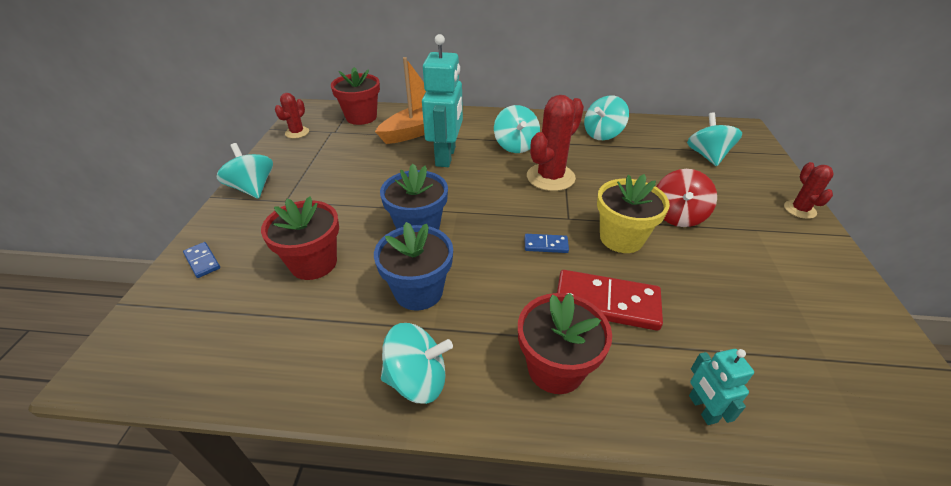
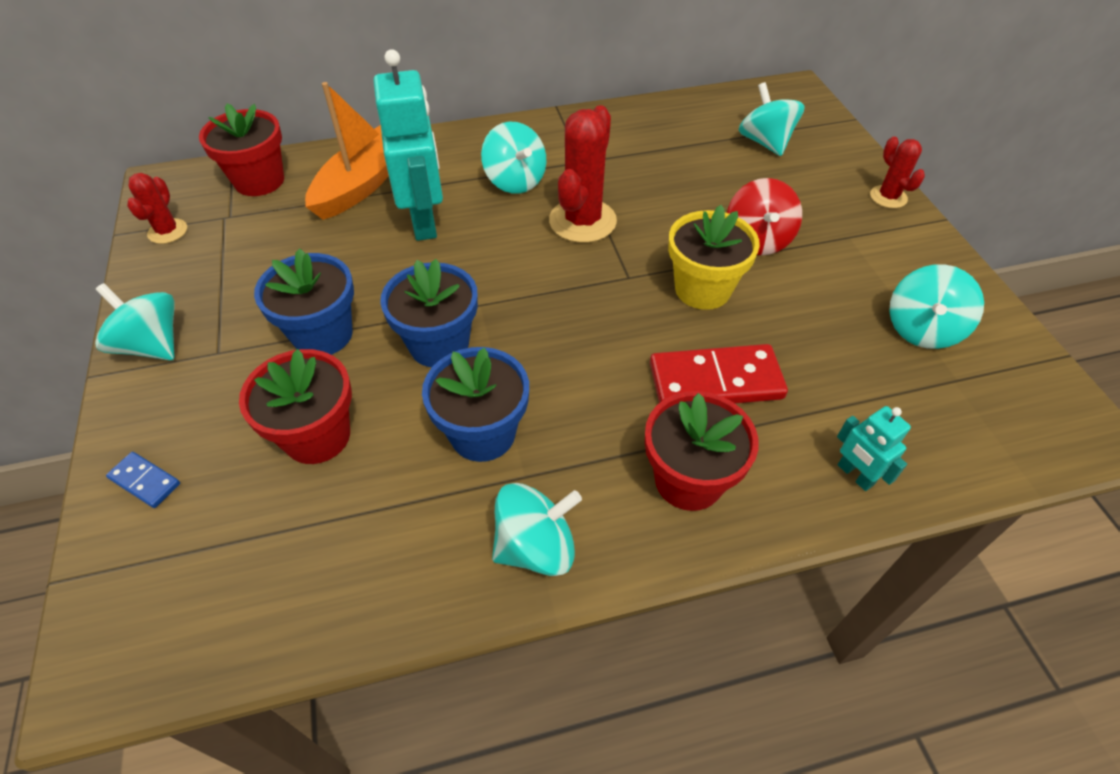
camera: 20 degrees left, 10 degrees up
(350, 205) = (323, 334): none -> blue flower pot
(546, 245) = (615, 323): blue domino -> none
(602, 134) = (625, 136): turquoise spinning top -> turquoise spinning top (922, 329)

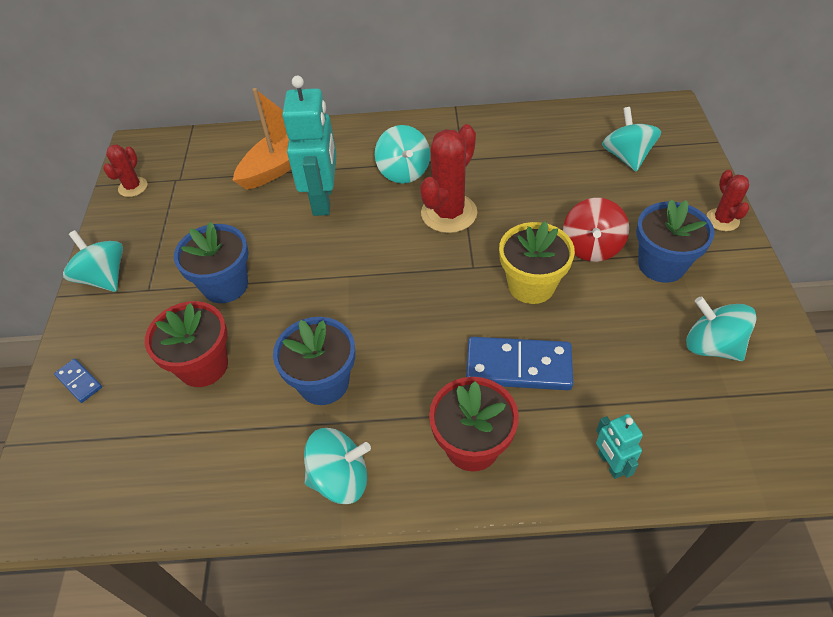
camera: 15 degrees right, 0 degrees up
(259, 181) = (207, 151): red flower pot -> none
(439, 344) = (309, 305): blue flower pot -> blue flower pot (661, 265)
(715, 381) = (518, 366): red domino -> blue domino
(922, 329) = (711, 346): turquoise spinning top -> turquoise spinning top turned 90 degrees clockwise

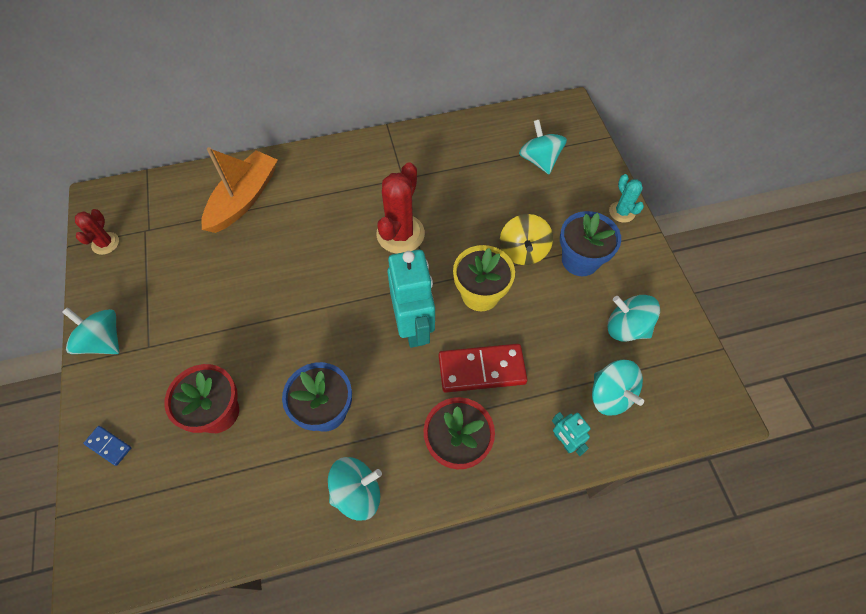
camera: 15 degrees left, 10 degrees up
(225, 285) = (218, 332): blue flower pot -> none
(323, 199) = (288, 234): turquoise robot -> turquoise robot (414, 326)
(403, 171) = (353, 197): turquoise spinning top -> turquoise spinning top (610, 395)
(518, 366) = (481, 370): blue domino -> red domino
(591, 247) = (523, 251): red spinning top -> yellow spinning top
(722, 220) = (622, 212): red cactus -> turquoise cactus

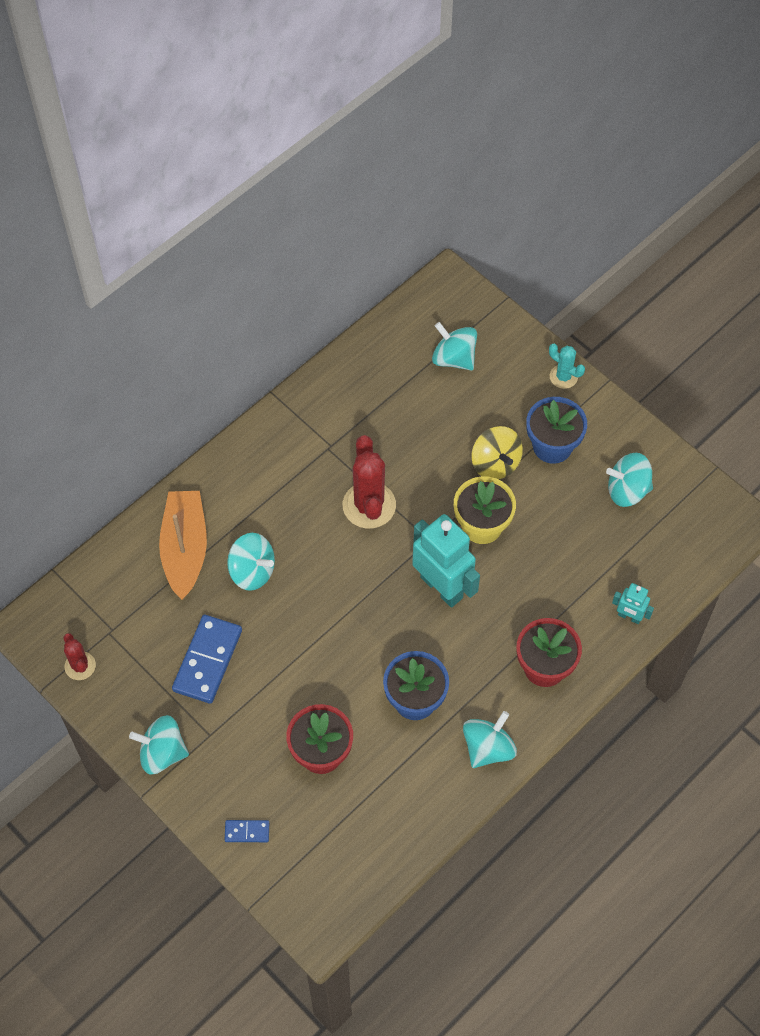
camera: 30 degrees left, 0 degrees up
(193, 287) = (207, 660): none -> blue domino
(481, 370) = (526, 593): red domino -> none
(610, 395) = (645, 558): turquoise spinning top -> turquoise spinning top (252, 571)

